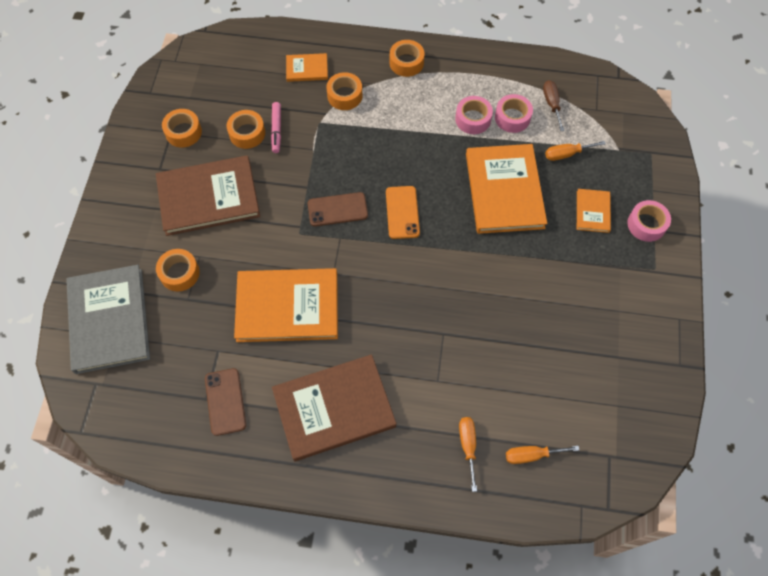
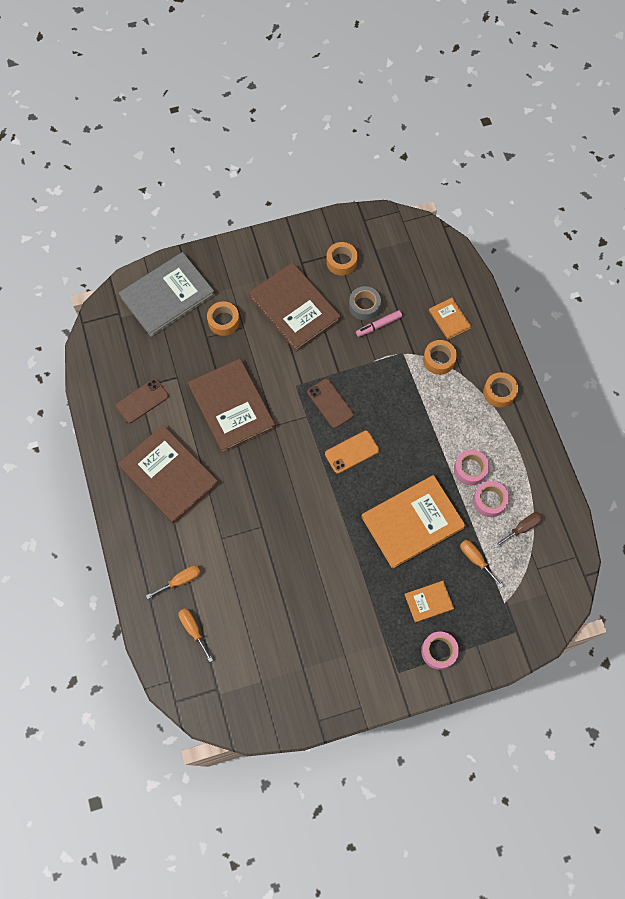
camera: 65 degrees right, 5 degrees up
(247, 133) = (364, 306): orange tape -> grey tape
(287, 307) = (232, 406): orange book -> brown book

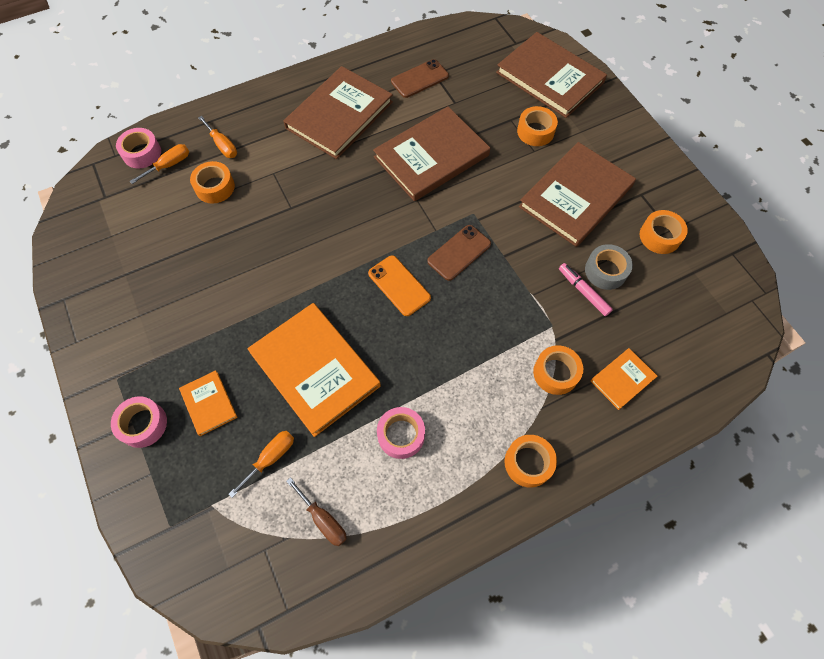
camera: 80 degrees right, 5 degrees down
(142, 401) = (419, 79): brown phone -> brown phone turned 75 degrees counterclockwise
(167, 296) = (550, 77): grey book -> brown book
(227, 589) = (215, 187): none -> orange tape
(489, 500) = (358, 467): pink tape -> pink tape (142, 153)

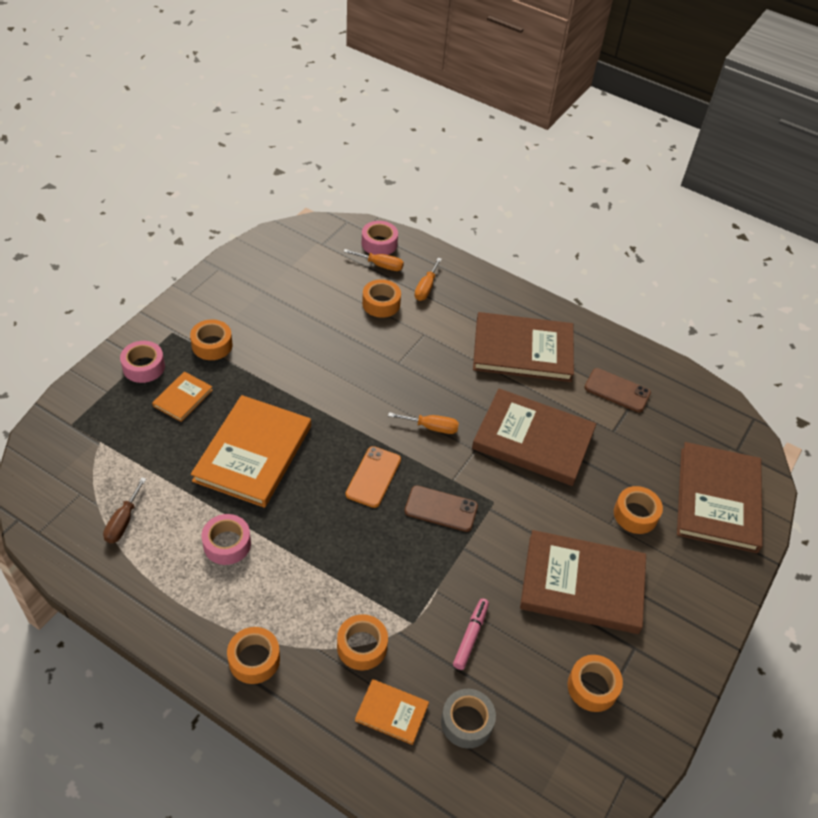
camera: 55 degrees right, 15 degrees down
(160, 349) = (212, 345): none -> orange tape
(270, 458) = (158, 461): orange screwdriver -> orange screwdriver (431, 427)
(605, 271) = (510, 648): grey tape -> grey tape (466, 722)

